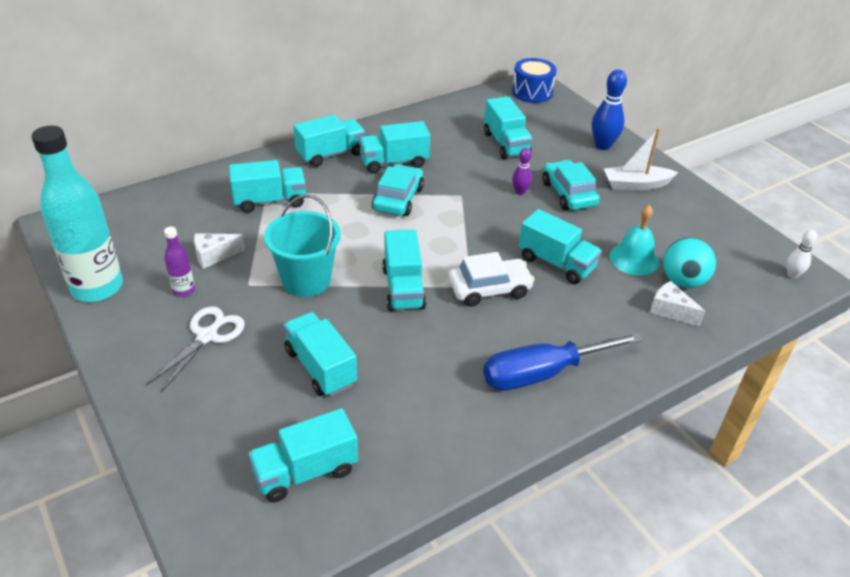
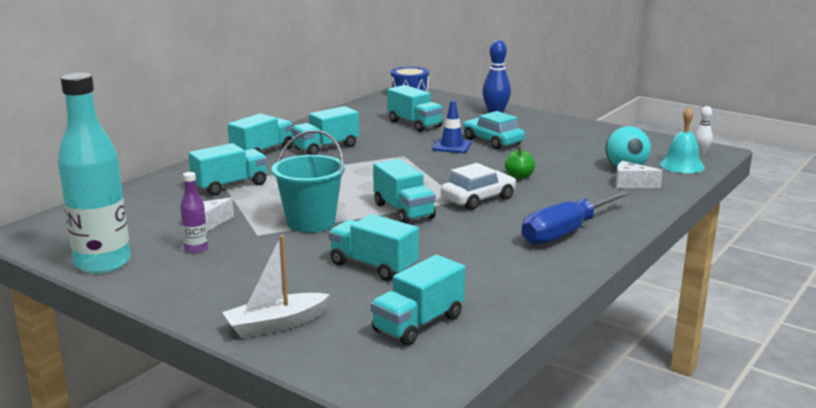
camera: 20 degrees left, 20 degrees down
(207, 336) = (247, 270): white scissors -> none
(398, 199) = (350, 166): turquoise car -> none
(520, 192) = (452, 146): purple bowling pin -> blue traffic cone
(556, 263) = (519, 176): turquoise truck -> green apple
(634, 259) = (577, 164): turquoise bell -> turquoise bell (681, 165)
(636, 185) = (541, 128): white boat -> white boat (275, 325)

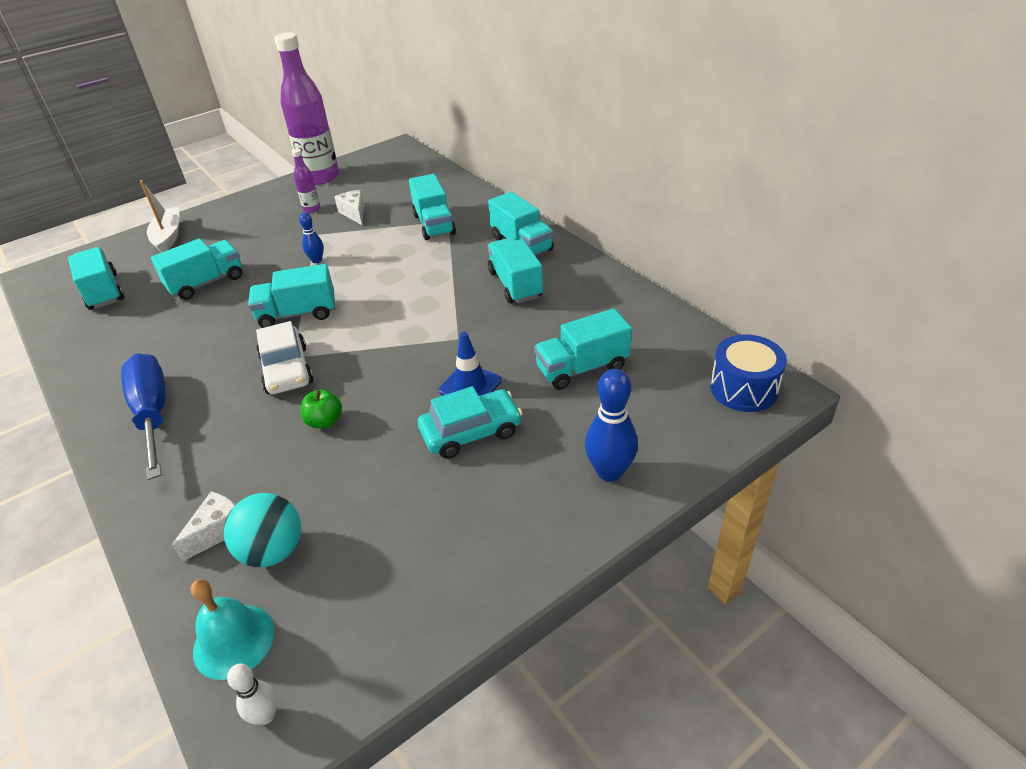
camera: 110 degrees right, 20 degrees up
(103, 263) = (320, 177): turquoise bottle -> purple bottle
(311, 222) = (317, 260): turquoise bucket -> blue bowling pin

